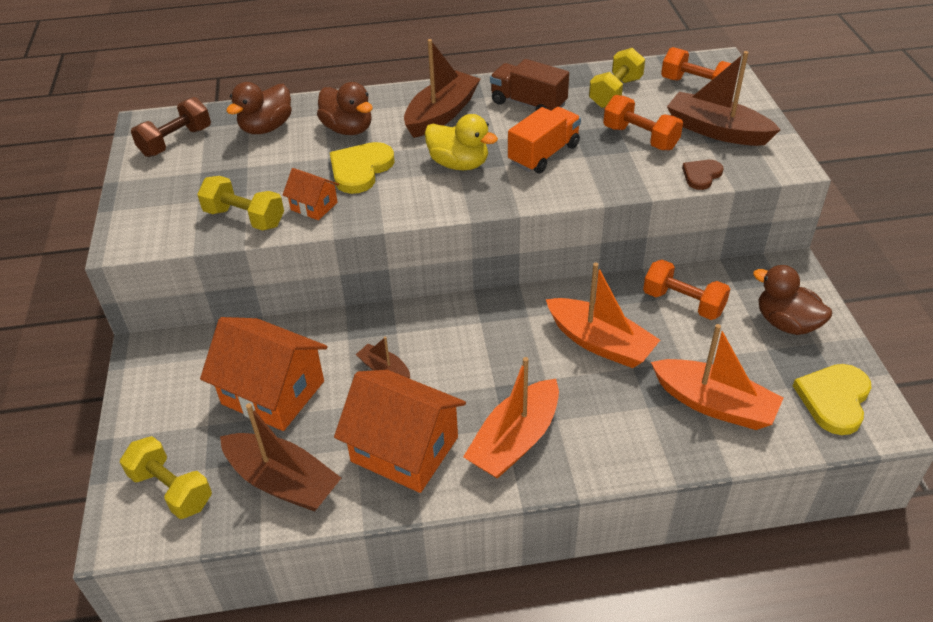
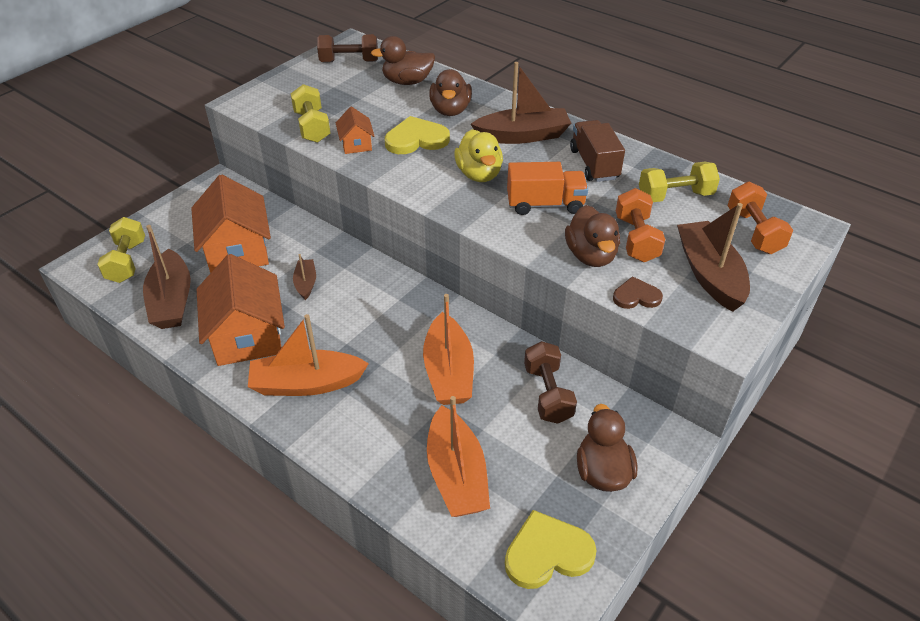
camera: 45 degrees right, 0 degrees up
(632, 169) = (591, 255): none -> brown duck
(683, 303) = (548, 394): orange dumbbell -> brown dumbbell

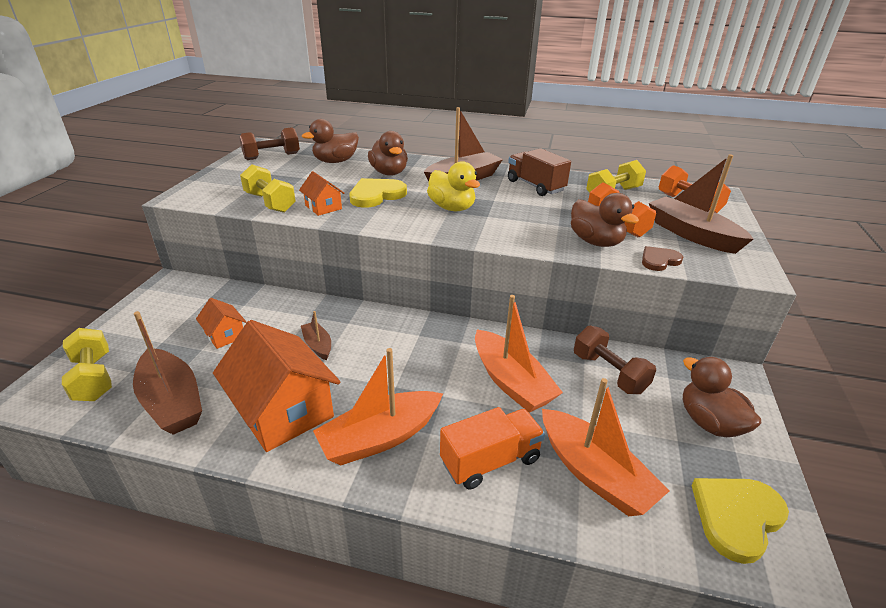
camera: 25 degrees left, 10 degrees down
(237, 250) = (225, 335): orange house -> orange house, size x0.48
(545, 204) = (525, 217): orange truck -> orange truck (490, 461)

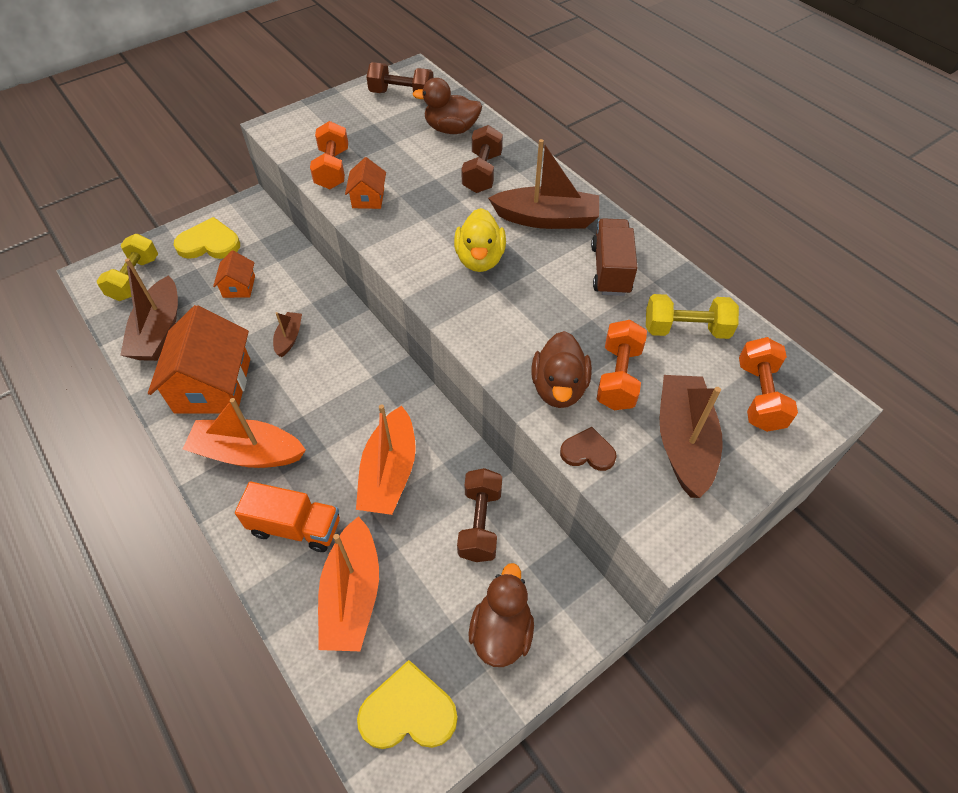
camera: 40 degrees right, 20 degrees up
(270, 203) = (332, 169): yellow dumbbell -> orange dumbbell
(376, 195) = (432, 203): yellow heart -> yellow heart (209, 243)
(389, 173) = (482, 173): brown duck -> brown dumbbell

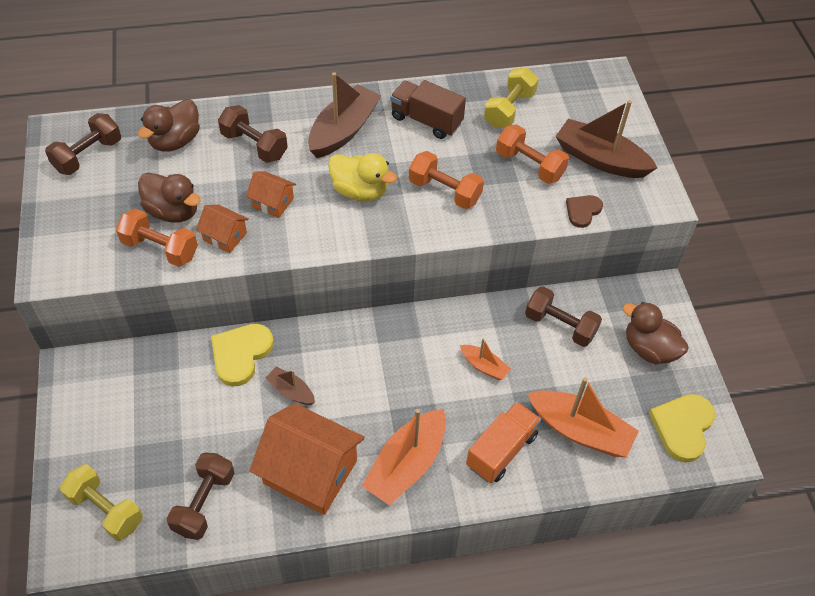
camera: 65 degrees left, 0 degrees up
(159, 331) = (204, 503): brown boat -> brown dumbbell
(209, 243) = (103, 422): yellow heart -> yellow heart (241, 354)
(239, 286) = (191, 413): orange house -> orange house (272, 202)
(389, 472) = (484, 366): orange boat -> orange boat, size x0.52
(559, 388) = (520, 201): brown duck -> brown duck (173, 211)
(759, 396) = (585, 104): orange dumbbell -> orange dumbbell (445, 191)

